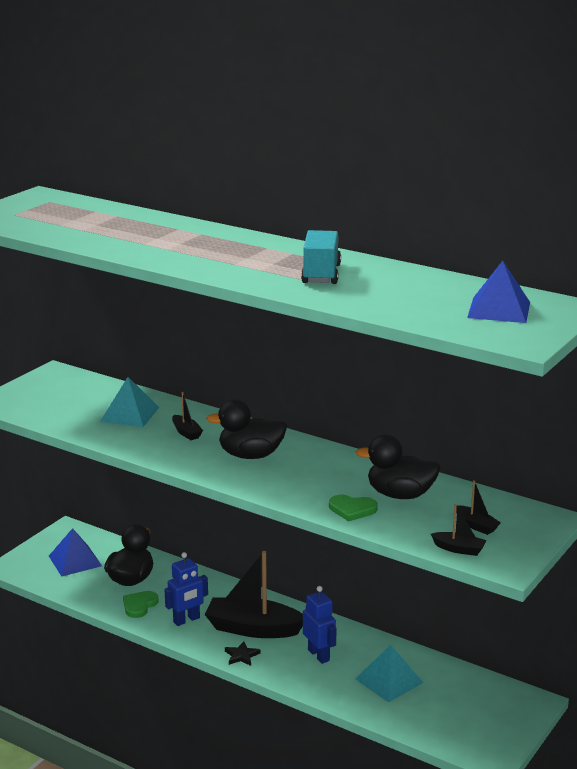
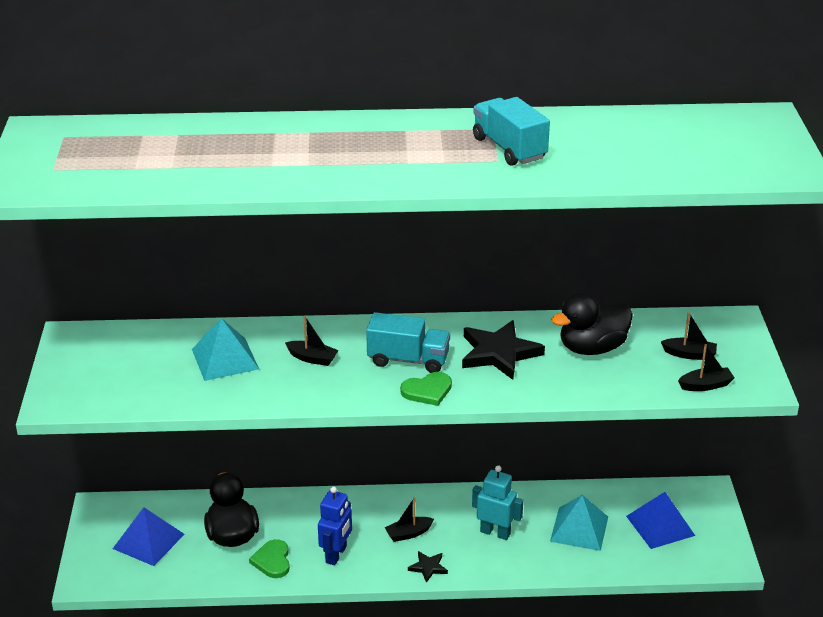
camera: 35 degrees left, 10 degrees up
(250, 455) = (408, 360): black duck -> turquoise truck
(253, 628) = (408, 533): black boat -> black boat, size x0.45
(319, 655) = (495, 532): blue robot -> turquoise robot
(323, 474) = (499, 353): none -> black star
(352, 509) = (571, 382): green heart -> green heart (427, 391)
(499, 309) = (721, 140): blue pyramid -> blue pyramid (660, 525)

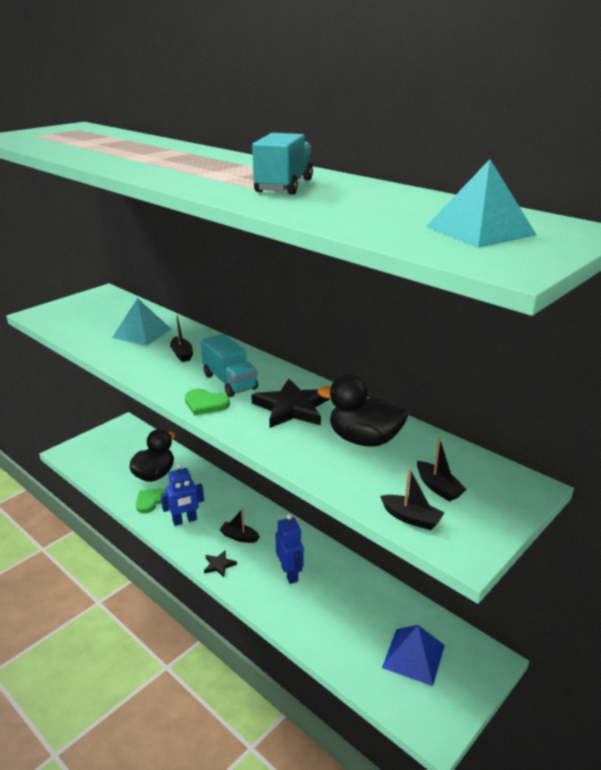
camera: 45 degrees right, 5 degrees down
(148, 541) = (117, 452): blue pyramid -> none
(495, 532) = (290, 574): turquoise robot -> blue robot
(579, 529) = (348, 612): turquoise pyramid -> turquoise pyramid (479, 230)

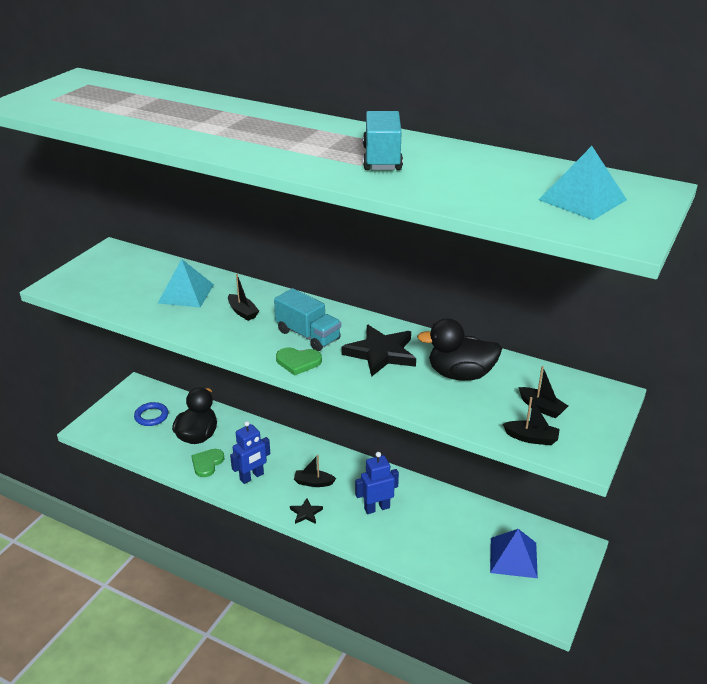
camera: 15 degrees left, 5 degrees up
(124, 451) = (151, 416): none -> blue ring
(290, 574) = (376, 508): blue robot -> blue robot turned 75 degrees counterclockwise

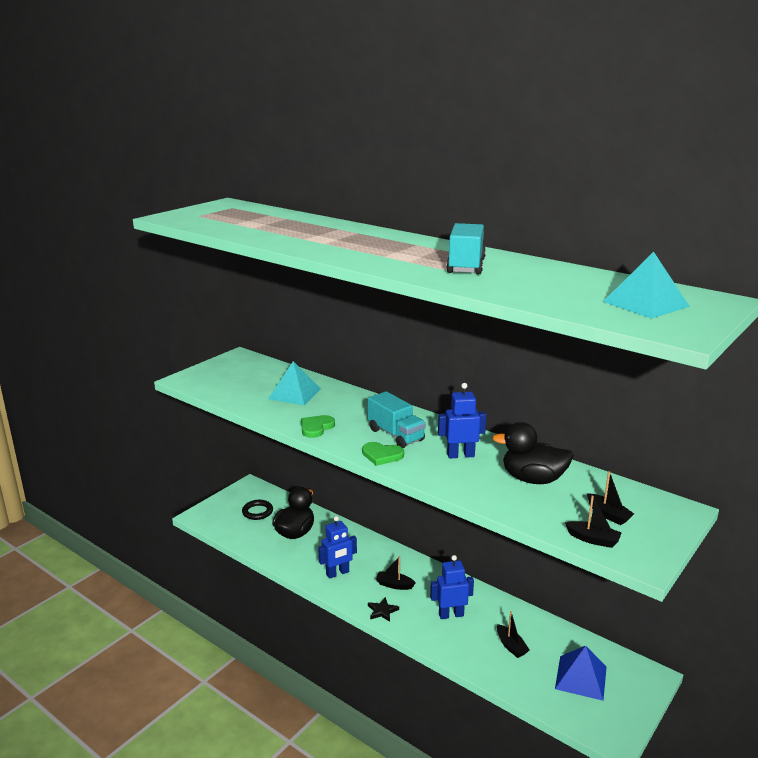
camera: 10 degrees right, 10 degrees down
(151, 416) = (257, 512): blue ring -> black ring
(207, 463) = (299, 557): green heart -> green heart (316, 427)
(242, 312) = (341, 412): black boat -> black boat (511, 646)
(381, 353) = (460, 455): black star -> blue robot

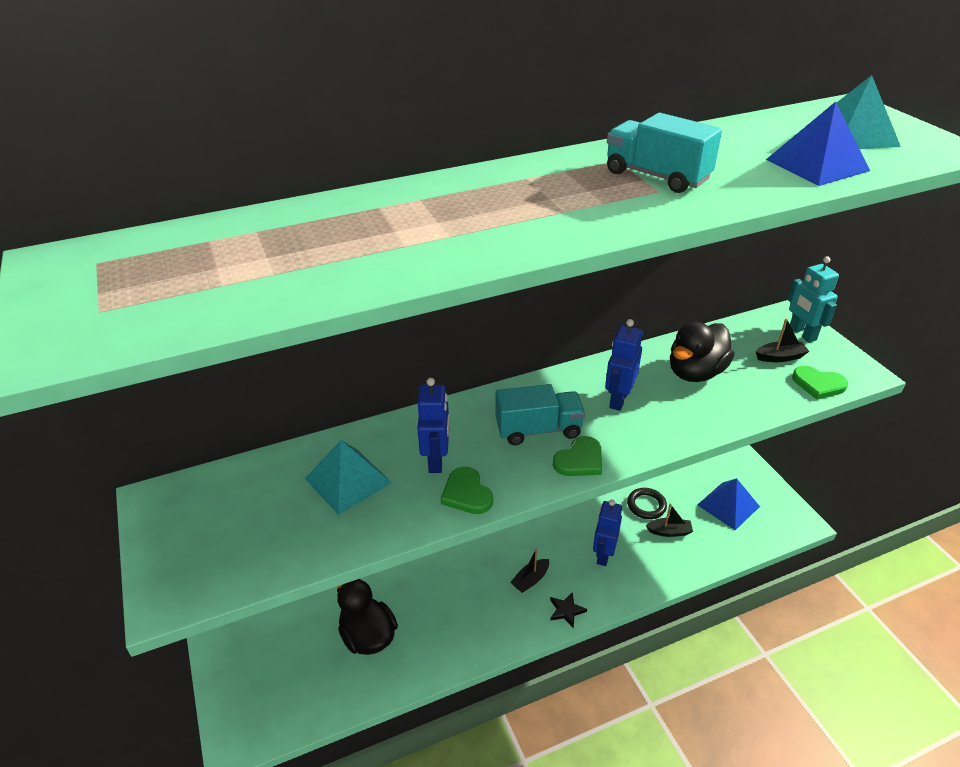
camera: 60 degrees left, 15 degrees up
(257, 512) = (288, 662): black ring -> black ring (646, 505)
(337, 573) = (477, 624): blue robot -> blue robot (436, 460)
(561, 298) = (817, 165): none -> blue pyramid
(593, 539) = (818, 384): black boat -> green heart
(662, 521) = (802, 334): none -> turquoise robot

